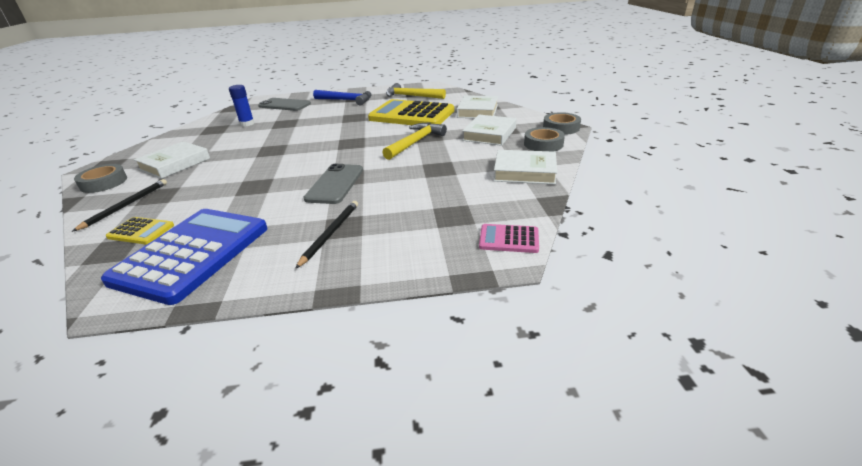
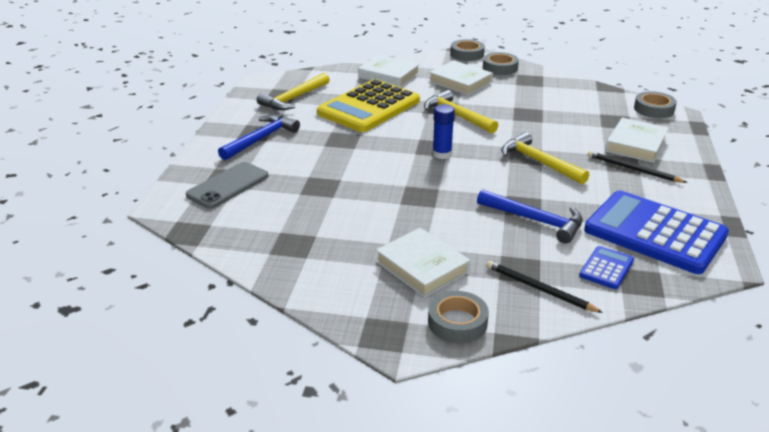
camera: 75 degrees left, 0 degrees up
(141, 231) = (606, 268): yellow calculator -> blue calculator
(228, 193) = (535, 220): none -> blue hammer
(247, 124) = (293, 216): blue glue stick -> blue glue stick (442, 154)
(335, 184) = (539, 162): grey phone -> yellow hammer
(509, 239) = (654, 109): pink calculator -> grey tape
(524, 171) = (551, 85): white book -> white book (636, 144)

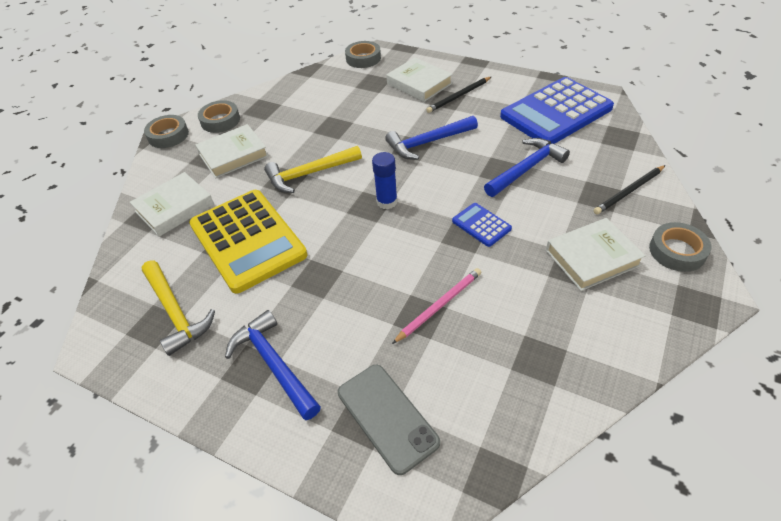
camera: 70 degrees left, 15 degrees up
(333, 193) = (439, 305): none -> pink pencil
(539, 162) = (428, 143): yellow hammer -> blue hammer
(606, 268) = (602, 149): blue calculator -> blue calculator (481, 225)

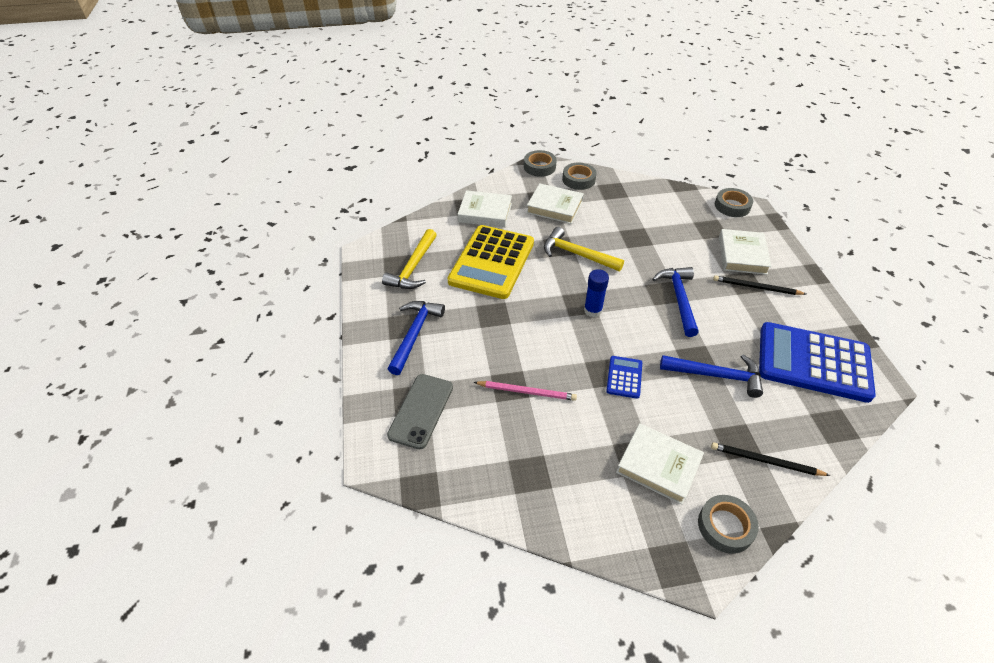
camera: 50 degrees right, 0 degrees up
(428, 143) = (679, 299): blue hammer -> blue hammer turned 60 degrees clockwise

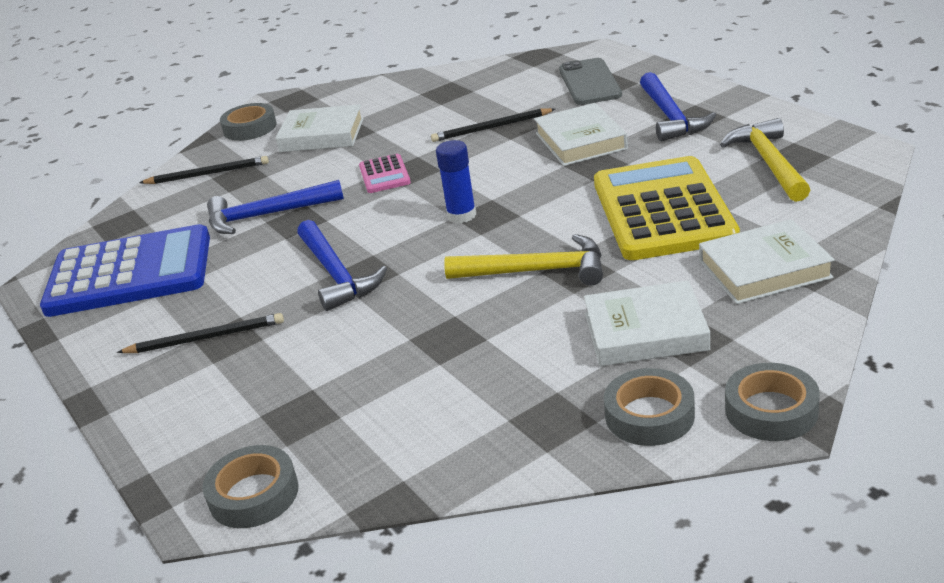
camera: 160 degrees right, 15 degrees down
(527, 392) = (491, 128): pink pencil -> black pencil
(624, 377) = (384, 175): blue calculator -> pink calculator
(742, 255) = (230, 384): white book -> white book (580, 141)

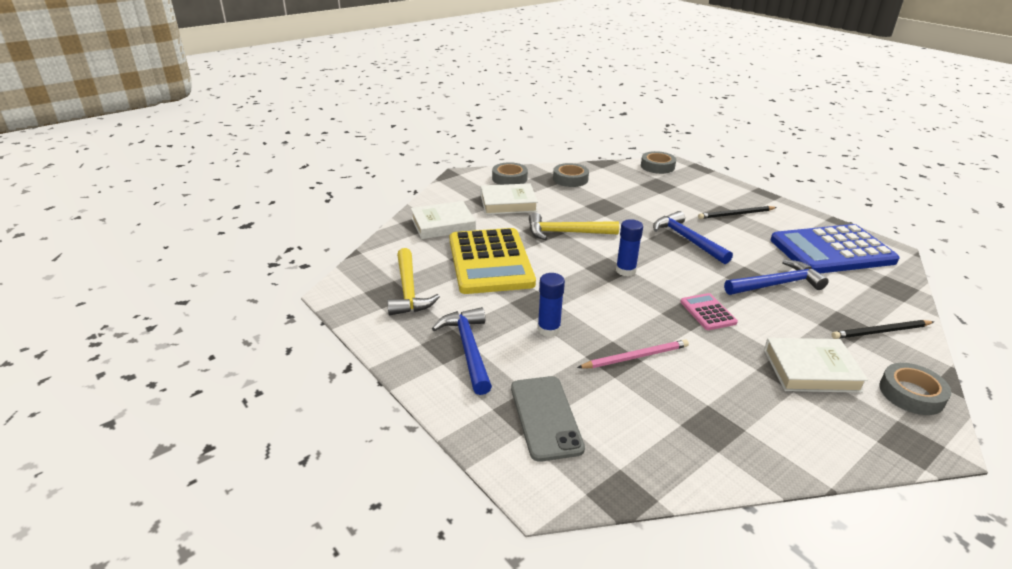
camera: 170 degrees right, 0 degrees up
(491, 128) = (635, 357): black pencil -> pink pencil
(580, 141) = (549, 329): white book -> blue glue stick
(771, 410) = (462, 177): grey tape -> grey tape (570, 179)

